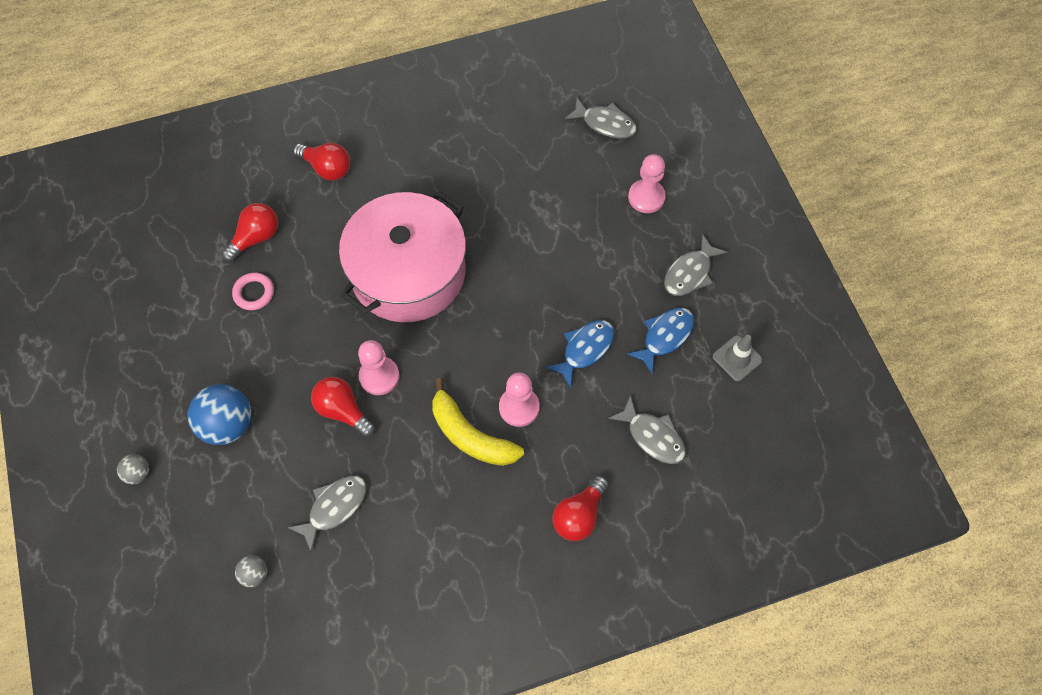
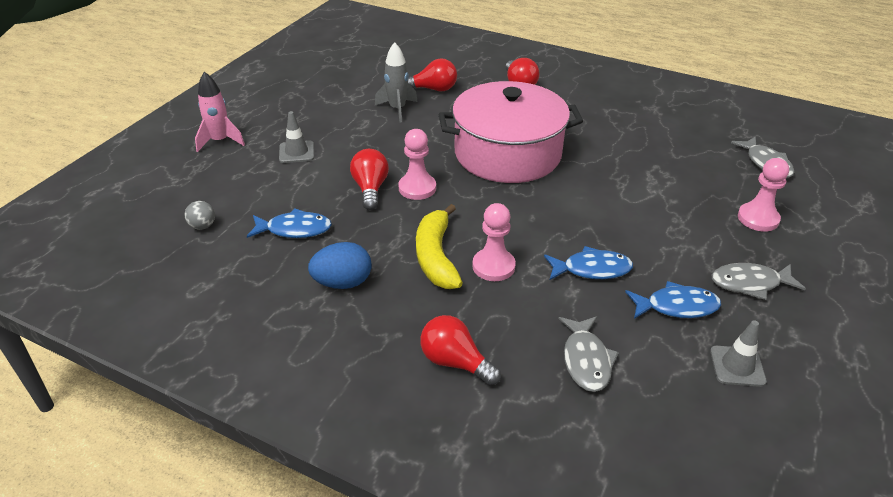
camera: 45 degrees right, 25 degrees down
(138, 473) = (220, 141): grey ball -> pink rocket
(228, 424) = (296, 152): blue ball -> grey traffic cone
(254, 293) = (397, 109): pink ring -> grey rocket
(334, 507) = (294, 229): grey fish -> blue fish
(432, 522) = (343, 283): none -> blue egg
(579, 515) = (455, 362): red light bulb -> red light bulb turned 45 degrees clockwise

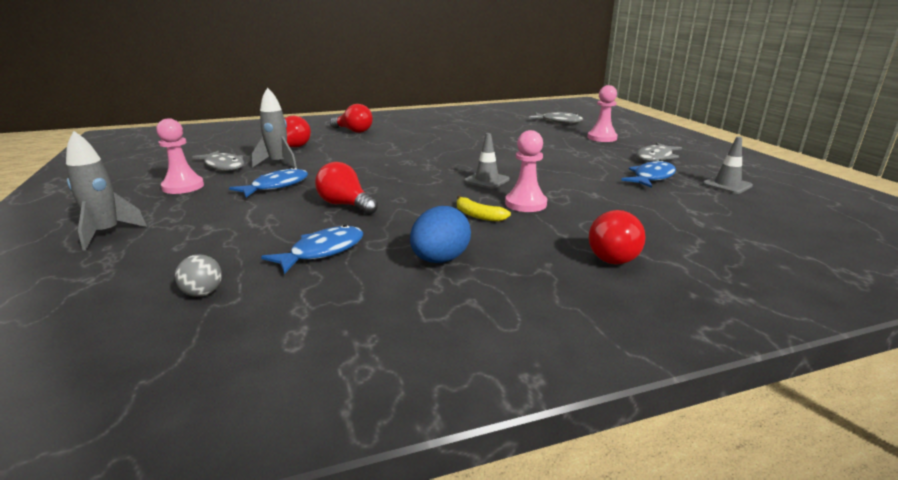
camera: 45 degrees left, 15 degrees down
(220, 141) = (106, 233): pink rocket -> grey rocket
(296, 152) = (223, 211): grey traffic cone -> grey traffic cone (486, 180)
(417, 188) = (384, 192): pink pawn -> pink pawn (183, 187)
(436, 256) = (478, 215): yellow banana -> yellow banana, size x0.54
(455, 362) = (617, 256): red light bulb -> red light bulb turned 45 degrees counterclockwise
(507, 153) = (414, 158): pink pot -> none
(586, 360) = (672, 216): grey fish -> grey fish (224, 166)
(592, 269) = (580, 182): blue fish -> blue fish (276, 186)

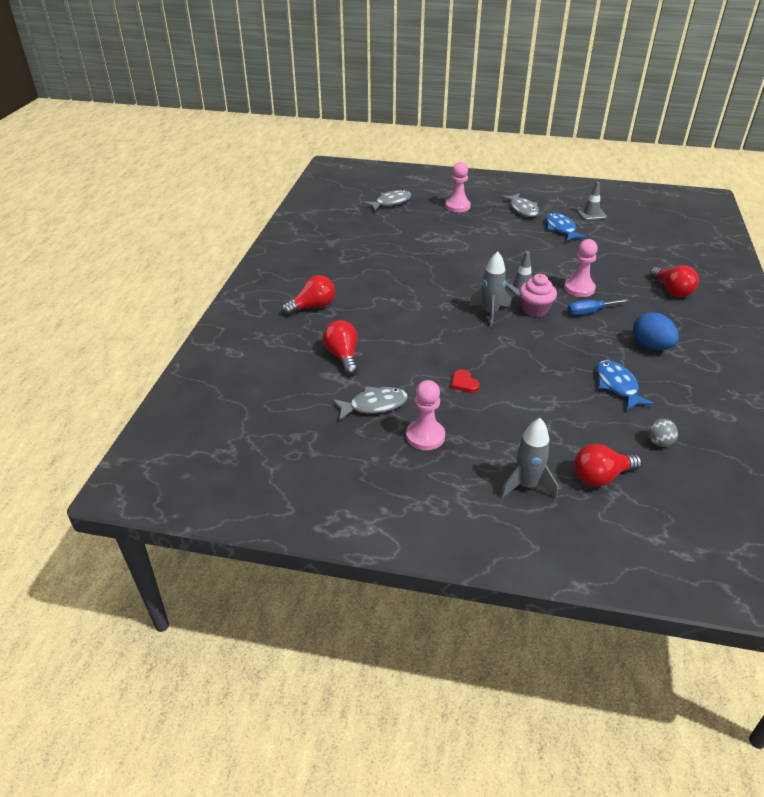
camera: 60 degrees left, 15 degrees up
(276, 186) = (464, 383): blue fish -> red heart
(279, 164) = (394, 371): grey rocket -> grey rocket (490, 313)
(345, 205) = (535, 359): red light bulb -> red light bulb (601, 477)
(446, 191) = (535, 309): none -> pink cupcake
(478, 215) = (589, 312): yellow banana -> blue screwdriver

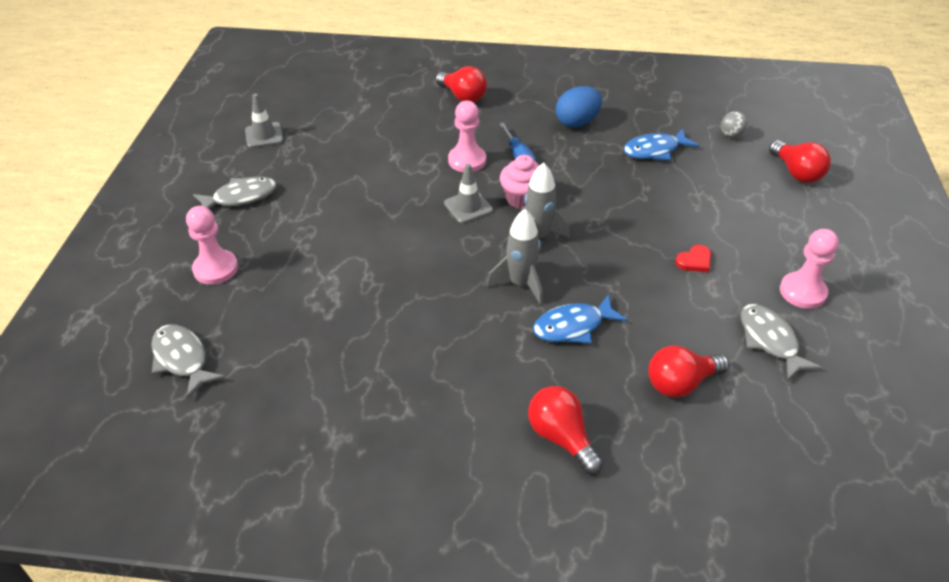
camera: 95 degrees left, 5 degrees up
(526, 485) = (835, 219): grey rocket -> grey rocket (520, 284)
(561, 229) = (307, 164): blue fish -> blue fish (573, 326)
(672, 290) = (463, 96): red light bulb -> red light bulb turned 75 degrees clockwise

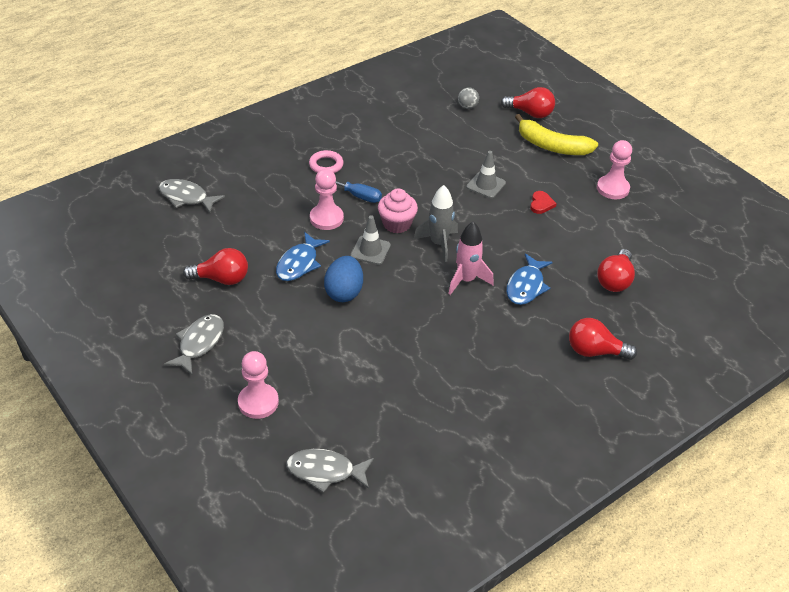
camera: 45 degrees left, 0 degrees up
(264, 135) = (146, 287): grey traffic cone -> grey traffic cone (486, 185)
(463, 96) = (259, 171): red light bulb -> red light bulb (221, 279)
(520, 284) = (466, 280): grey rocket -> pink rocket
(525, 119) = (326, 165): none -> pink ring
(577, 122) = (363, 149): blue egg -> blue egg (344, 292)
(654, 150) = (435, 143): blue fish -> blue fish (299, 263)
(770, 341) = (628, 227): grey fish -> grey fish (186, 197)
(781, 214) = (552, 146): none -> yellow banana

